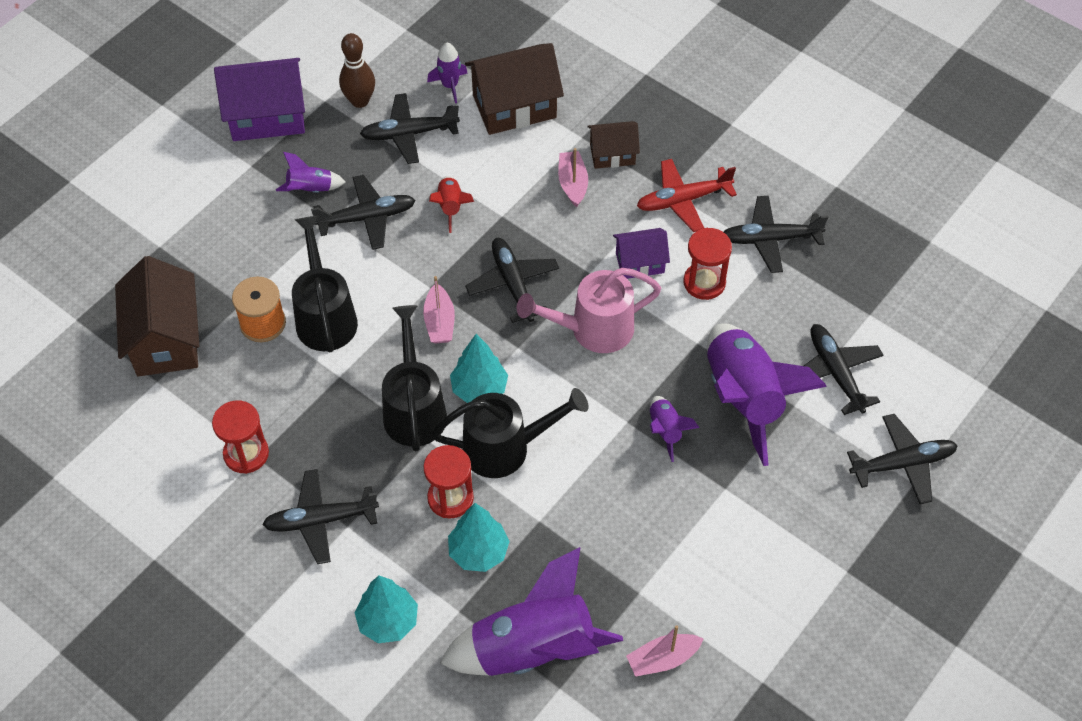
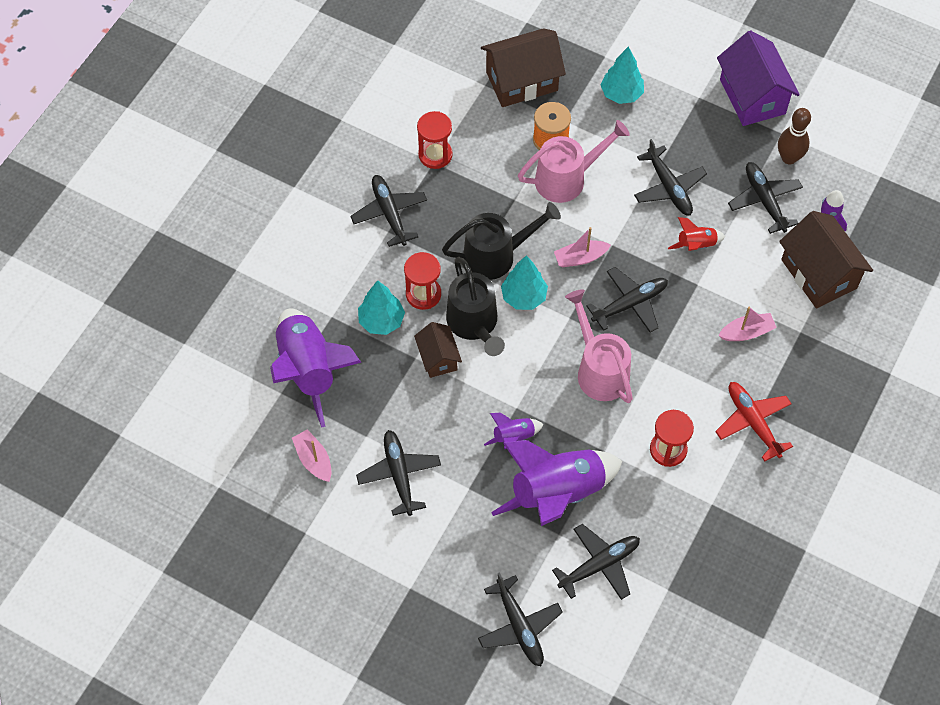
camera: 80 degrees right, 5 degrees up
(310, 189) = (686, 143): purple rocket -> none
(325, 315) = (567, 178): black watering can -> pink watering can
(388, 621) = (316, 273): turquoise tree -> turquoise tree (621, 94)
(612, 154) = (788, 359): brown house -> brown house (438, 358)
(640, 263) = (676, 396): purple house -> none
(770, 239) = (729, 499): black plane -> black plane (399, 475)

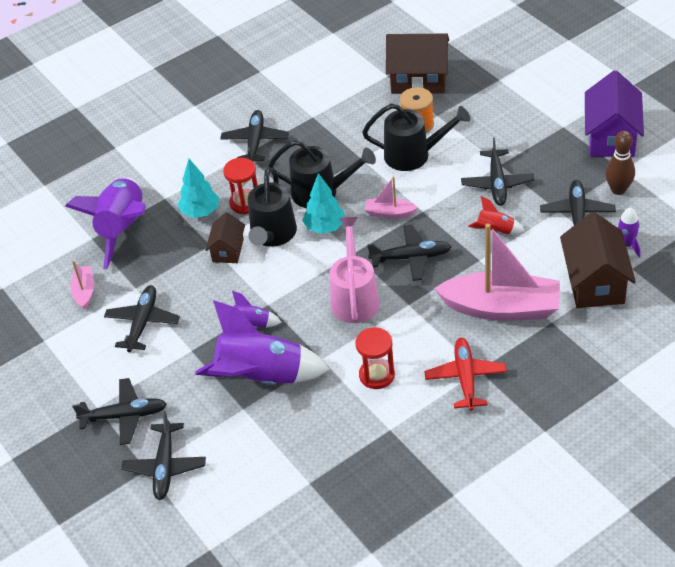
camera: 30 degrees right, 15 degrees down
(435, 155) = (317, 112): red hourglass -> none
(567, 178) = (414, 155): pink watering can -> black watering can
(599, 565) = (261, 443): black plane -> black plane (124, 416)
(621, 94) = (497, 108): turquoise tree -> none
(746, 332) = (501, 308): pink boat -> pink boat, size x2.18

